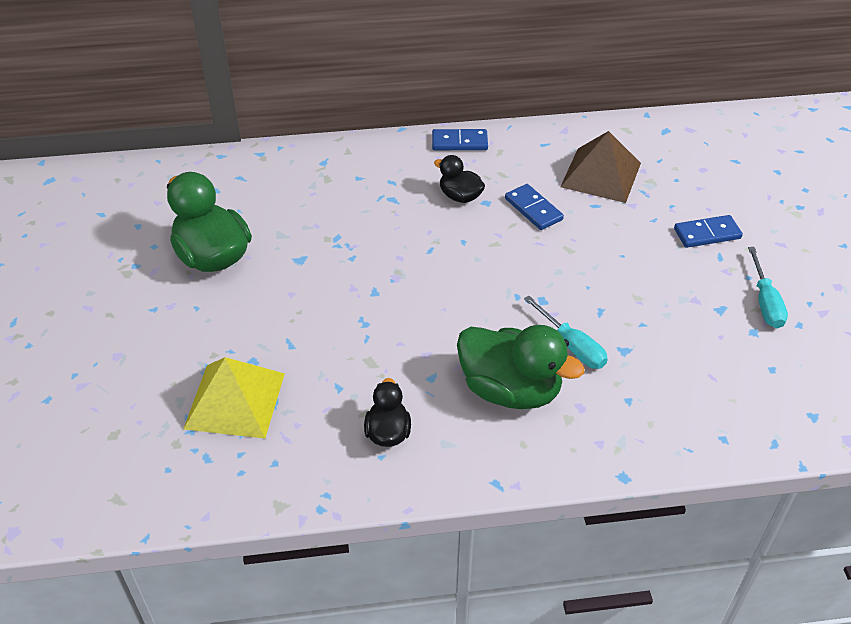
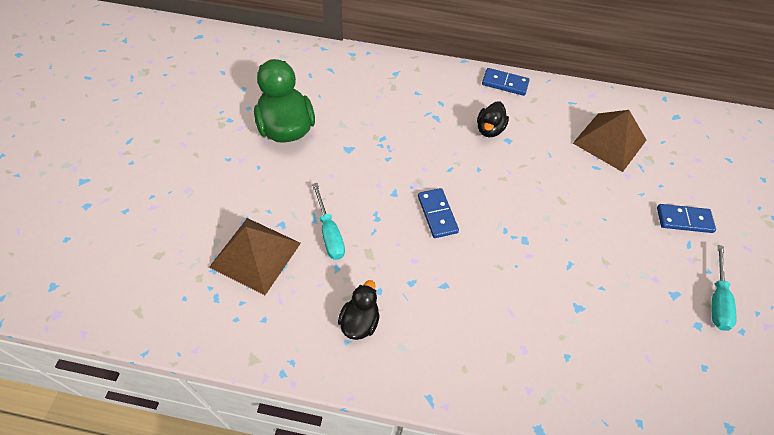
camera: 15 degrees right, 10 degrees up
(235, 400) = (255, 254): yellow pyramid -> brown pyramid
(460, 196) = (489, 129): black duck -> black duck turned 120 degrees counterclockwise
(510, 390) = (471, 314): green duck -> none
(533, 209) = (544, 157): blue domino -> blue domino (437, 214)
(572, 345) = (535, 289): turquoise screwdriver -> turquoise screwdriver (329, 233)

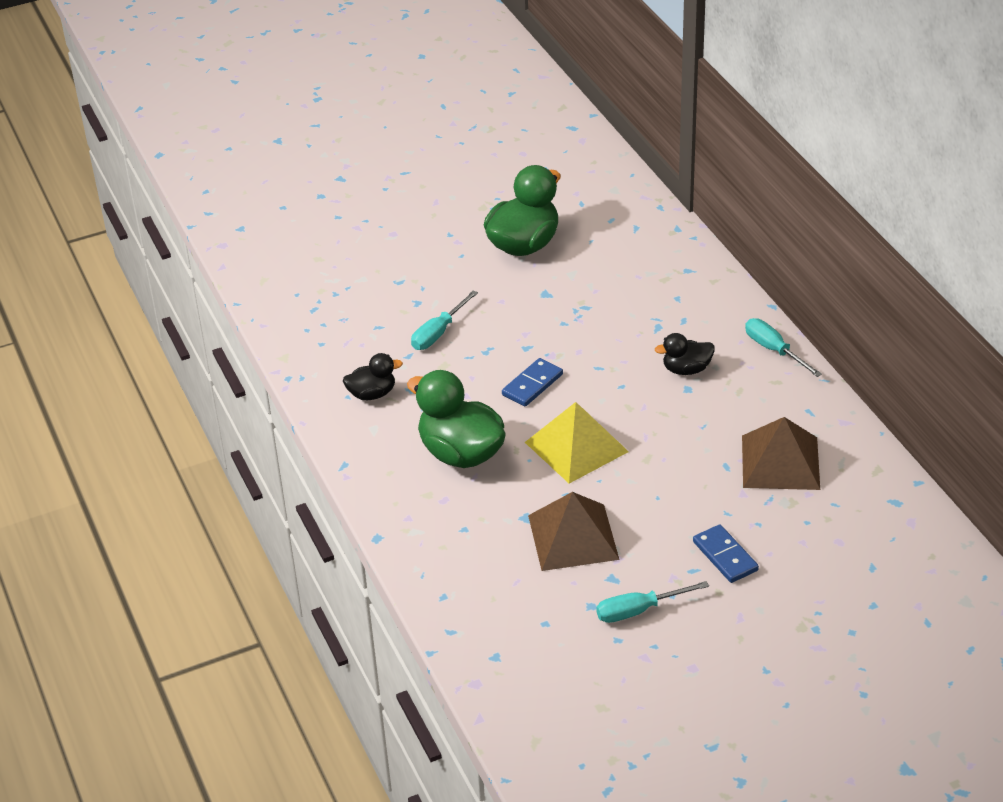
camera: 60 degrees right, 15 degrees down
(255, 254) = (373, 305): brown pyramid -> brown pyramid (573, 537)
(478, 304) = (460, 453): none -> green duck
(505, 83) = (774, 350): blue domino -> turquoise screwdriver
(522, 230) = (576, 446): none -> yellow pyramid

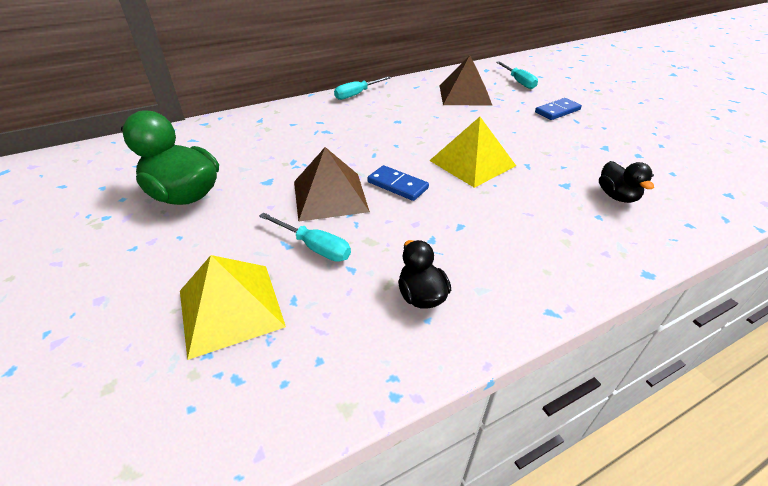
camera: 95 degrees left, 0 degrees up
(375, 297) = (231, 308): none -> yellow pyramid
(460, 453) = (500, 223): green duck -> none
(573, 537) = (574, 163): brown pyramid -> brown pyramid (330, 196)
(639, 610) = (628, 138): turquoise screwdriver -> turquoise screwdriver (518, 82)
(686, 369) = (376, 121): black duck -> black duck (617, 196)

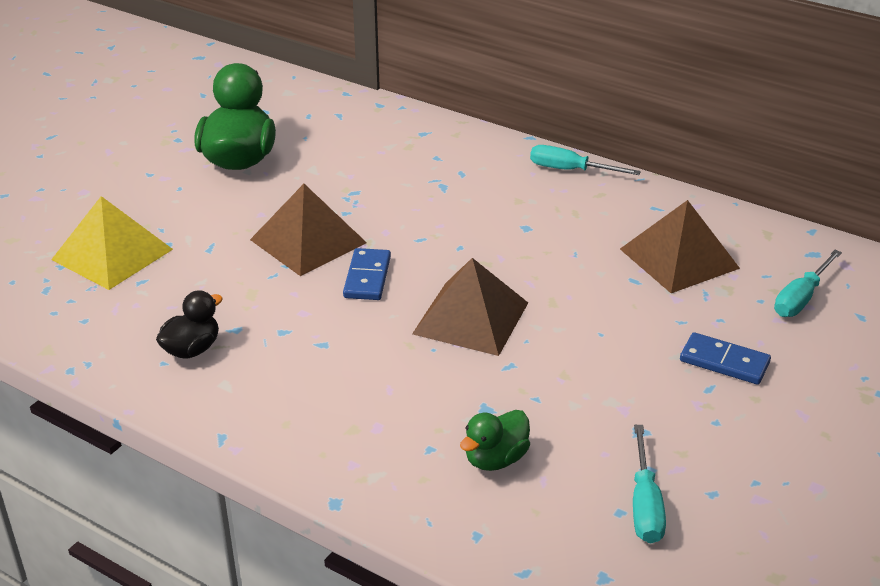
camera: 60 degrees right, 5 degrees down
(314, 247) = (218, 264): turquoise screwdriver -> turquoise screwdriver (645, 504)
(472, 163) = (470, 318): yellow pyramid -> brown pyramid
(617, 196) = (495, 459): black duck -> green duck

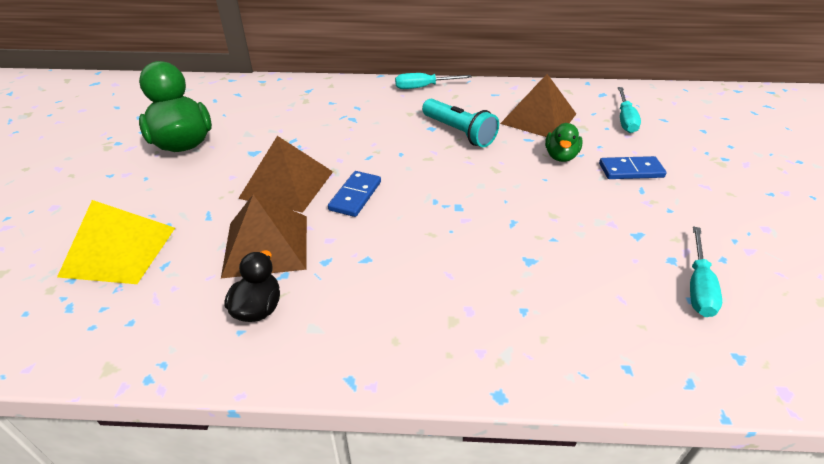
camera: 30 degrees left, 5 degrees up
(367, 277) = (355, 196): blue domino -> blue domino turned 45 degrees clockwise
(470, 318) = (454, 198): brown pyramid -> brown pyramid (266, 245)
(495, 459) = (575, 297): green duck -> green duck (560, 156)
(554, 244) = (459, 132): none -> turquoise flashlight
(645, 504) = (698, 286): turquoise screwdriver -> turquoise screwdriver turned 45 degrees clockwise

